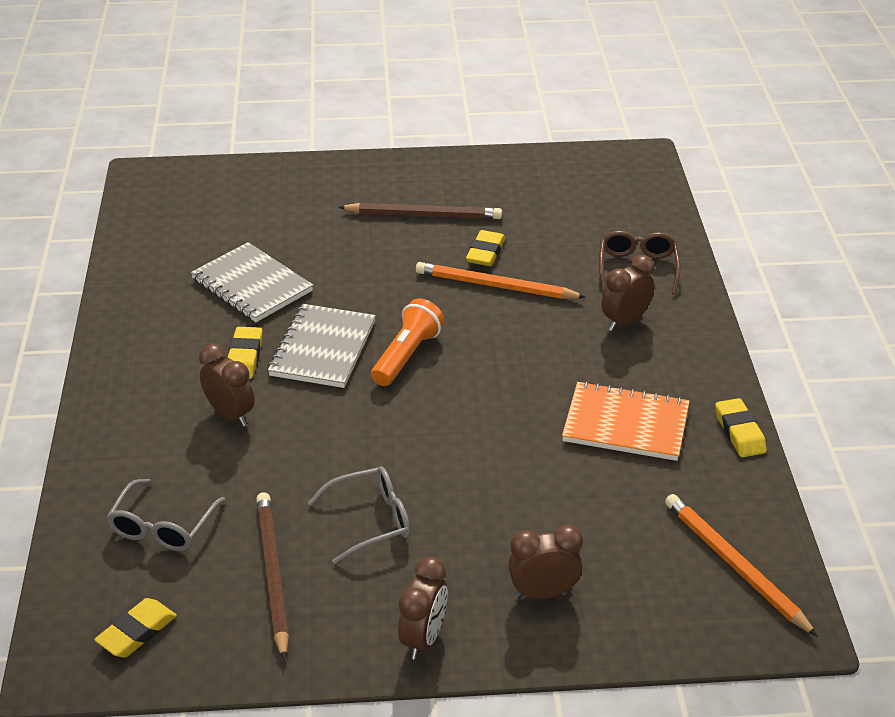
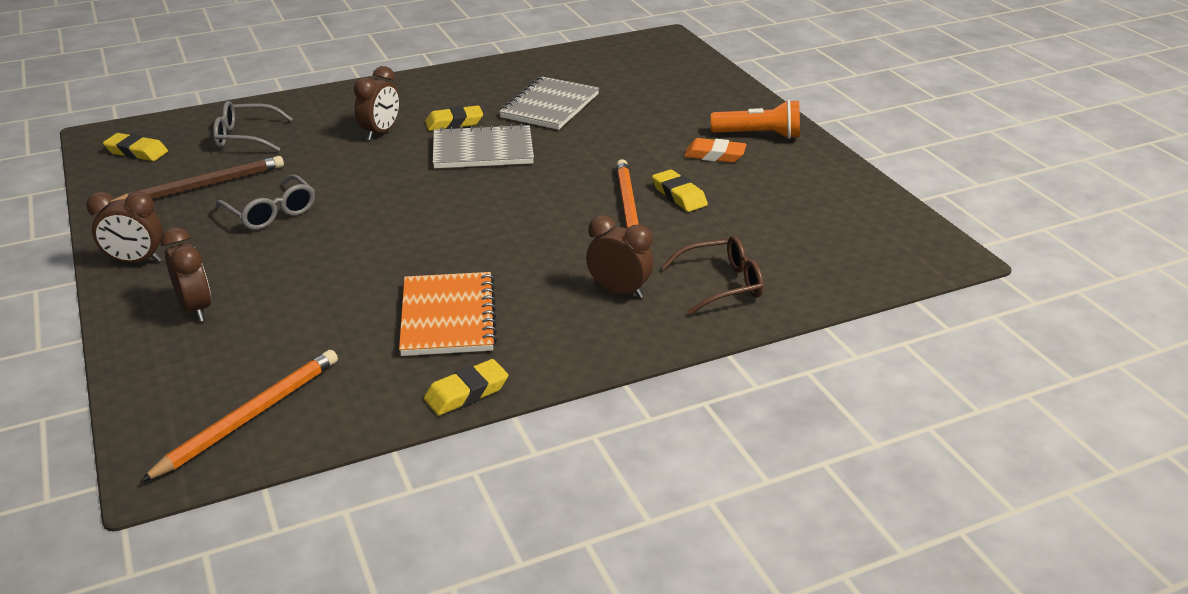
camera: 70 degrees right, 5 degrees down
(406, 355) = (494, 187): orange flashlight -> orange flashlight (759, 135)
(424, 215) = (714, 155): brown pencil -> orange eraser
(485, 253) = (679, 195): yellow eraser -> yellow eraser turned 60 degrees clockwise

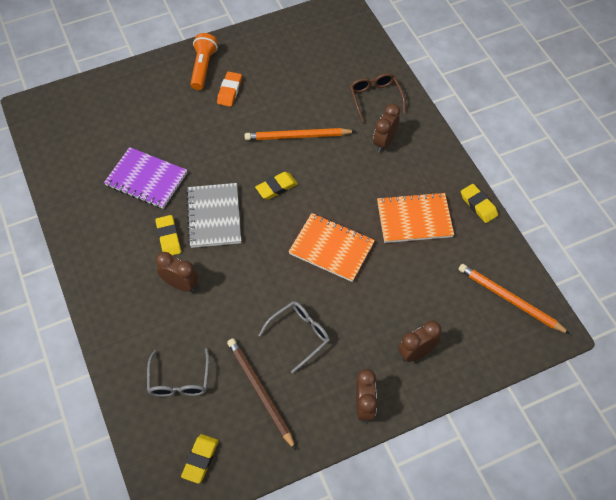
camera: 90 degrees left, 25 degrees up
(408, 238) = (331, 248): none -> orange notebook
(550, 106) = (146, 179): grey notebook -> purple notebook
(679, 195) = (280, 111): yellow eraser -> yellow eraser (276, 187)

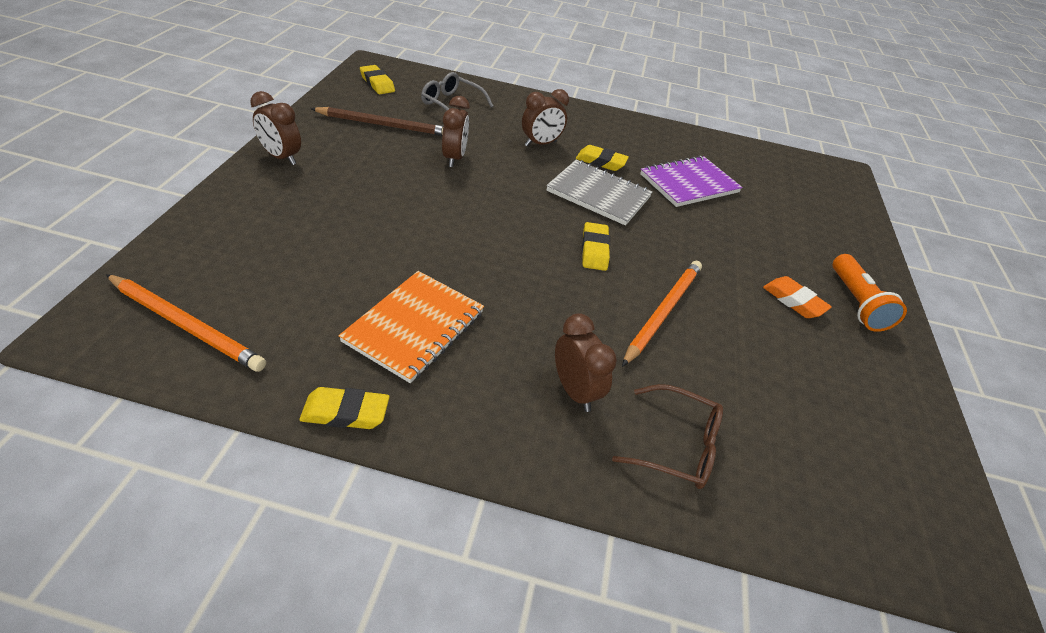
camera: 120 degrees right, 15 degrees down
(203, 67) = (856, 303): orange flashlight -> orange flashlight turned 45 degrees clockwise
(299, 335) = (401, 167): grey glasses -> none
(331, 248) = (465, 238): orange notebook -> none
(416, 353) = (268, 213): brown clock -> brown clock (454, 158)
(509, 299) = (186, 325): orange pencil -> orange pencil turned 45 degrees clockwise

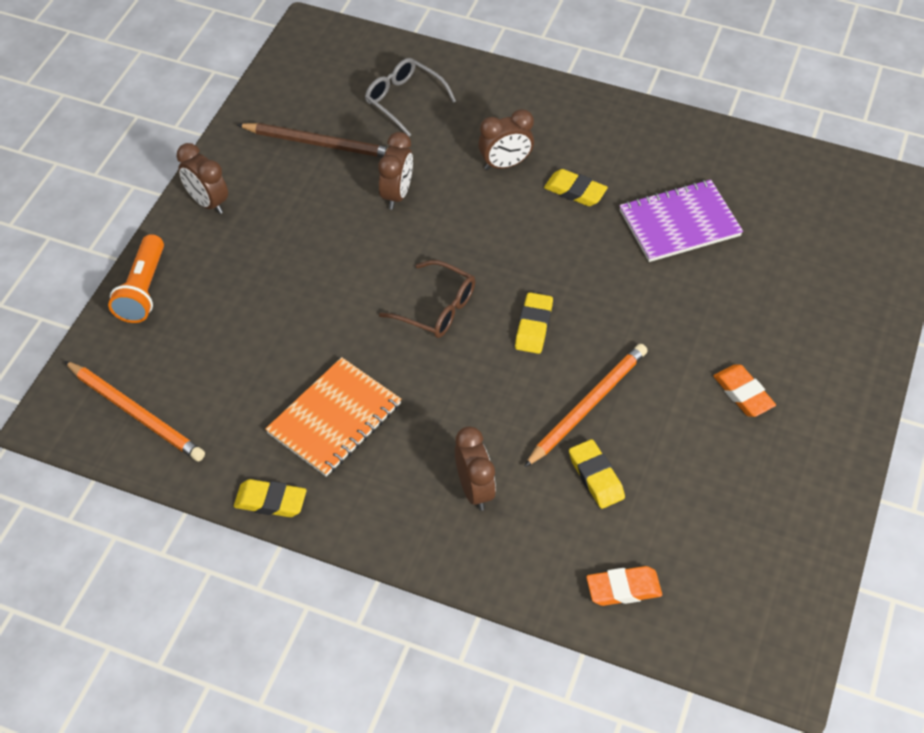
camera: 15 degrees right, 10 degrees up
(377, 83) = (315, 68): yellow eraser -> yellow eraser (596, 477)
(598, 194) = (559, 245): grey notebook -> none
(677, 445) = (556, 546): brown glasses -> brown glasses (437, 308)
(763, 489) = (623, 589): none -> orange eraser
(856, 303) = (818, 397): orange flashlight -> orange flashlight (143, 290)

